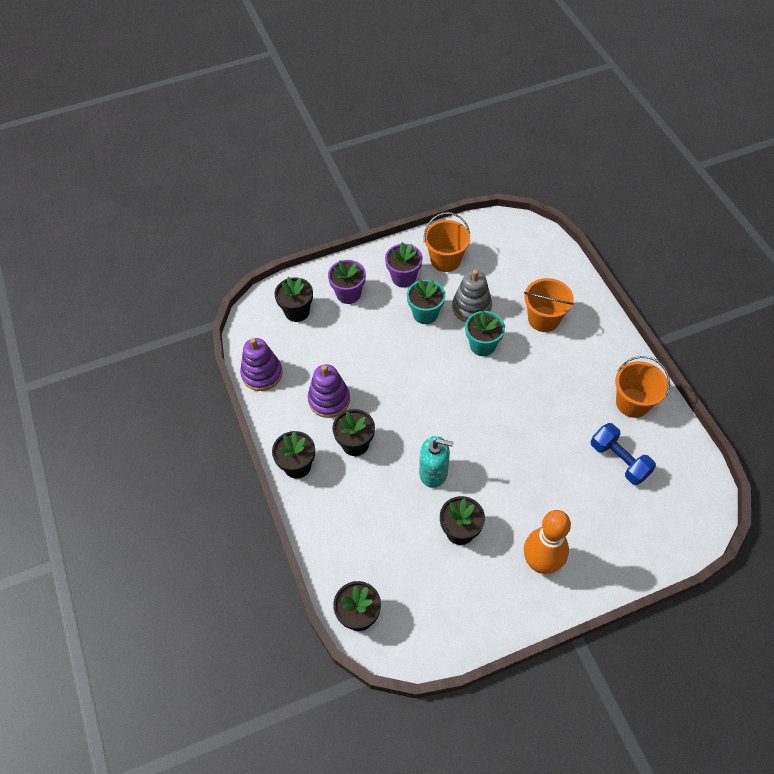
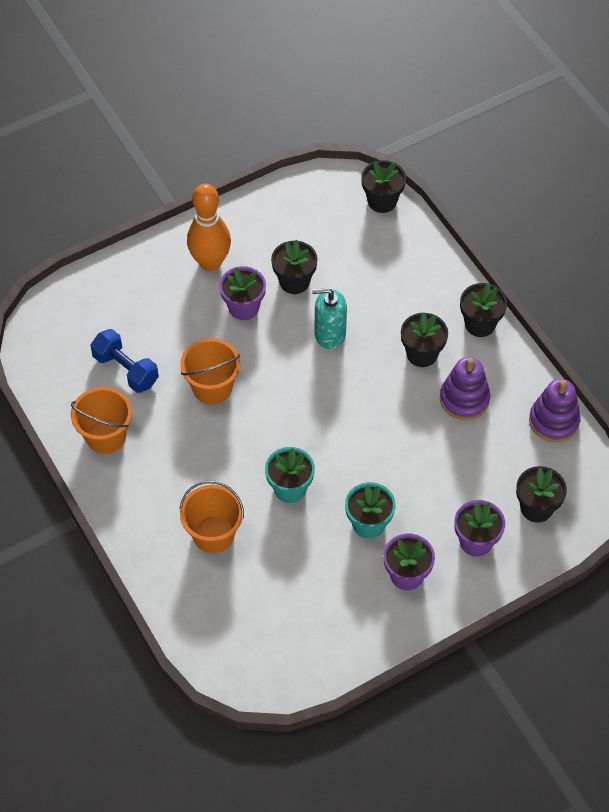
camera: 170 degrees right, 0 degrees up
(445, 260) = (353, 610): orange bucket -> orange bucket (212, 387)
(471, 307) = (309, 540): grey stacking toy -> none
(510, 509) = (243, 307): none -> purple flower pot

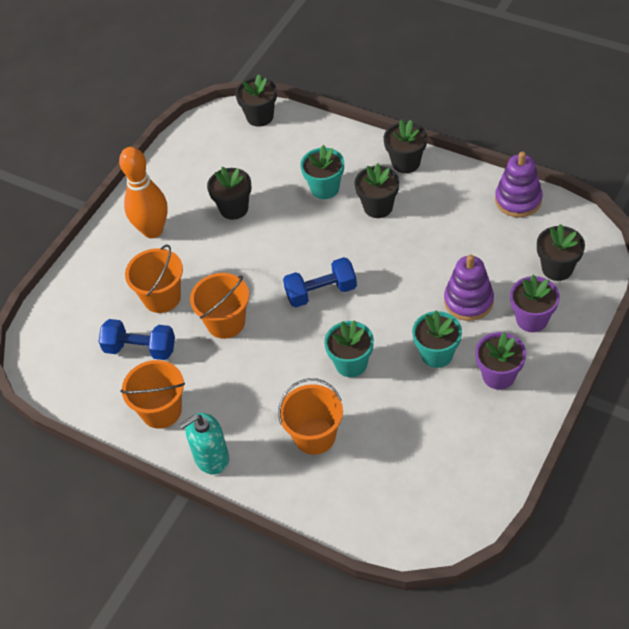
camera: 25 degrees left, 5 degrees down
(175, 332) = (162, 297): none -> orange bucket
(243, 307) = (206, 249): purple flower pot -> none
(312, 407) = (321, 292): none -> blue dumbbell
(330, 334) = (293, 231): turquoise soap dispenser -> turquoise soap dispenser (211, 458)
(388, 308) = (325, 188): none -> turquoise flower pot
(464, 399) = (437, 221): purple stacking toy -> purple stacking toy (468, 301)

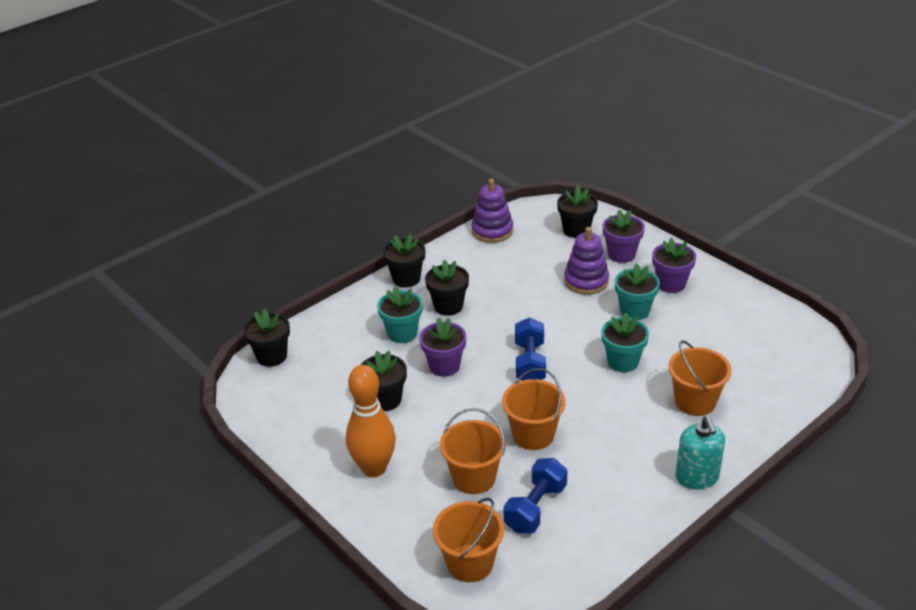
camera: 75 degrees left, 15 degrees down
(161, 411) = (625, 505): orange bucket -> orange bucket (470, 563)
(292, 232) = (444, 366): none -> purple flower pot

